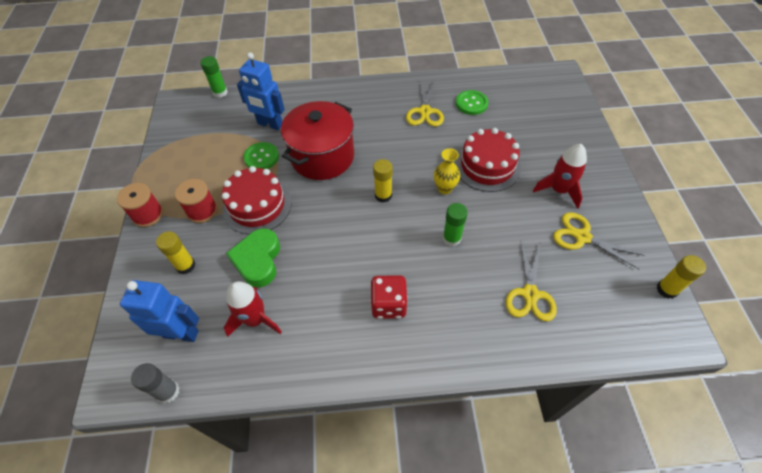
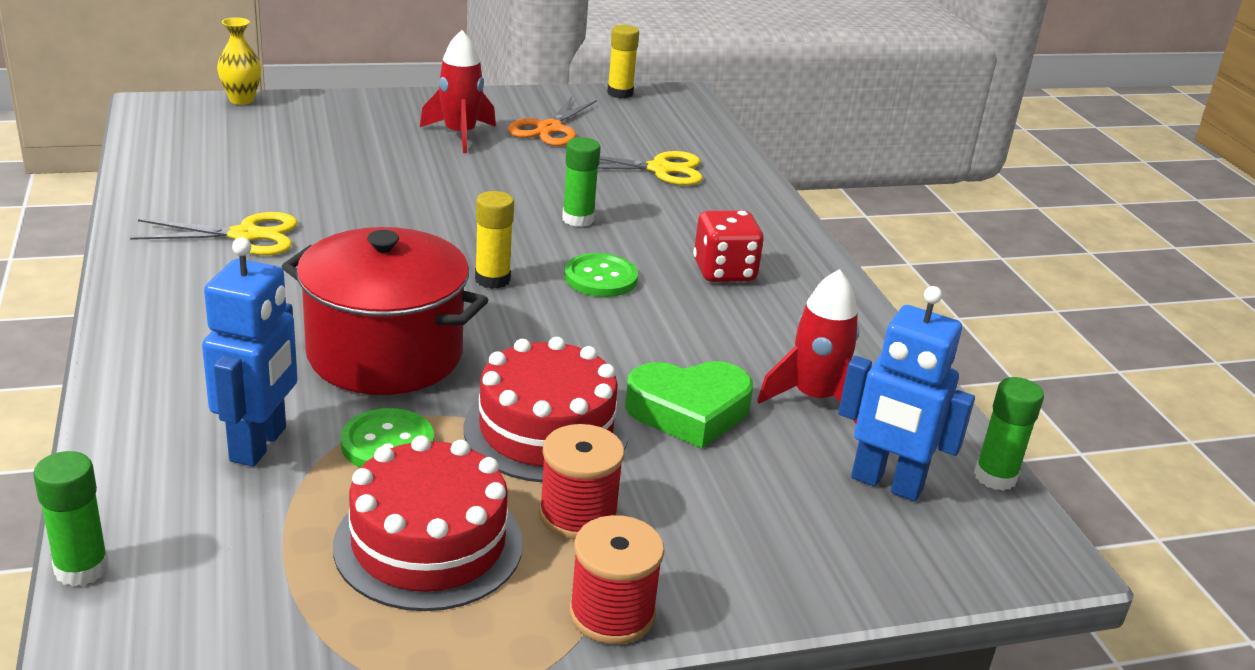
camera: 105 degrees left, 25 degrees down
(168, 392) = (995, 477): grey glue stick -> green glue stick
(181, 333) = (886, 484): blue robot -> blue robot turned 60 degrees counterclockwise
(185, 265) = (737, 510): yellow glue stick -> none
(444, 188) = (467, 221): yellow vase -> yellow vase (241, 100)
(471, 103) = (229, 188): green button -> green button (600, 278)
(487, 166) = (408, 183): red cake -> red cake (428, 544)
(582, 237) = (549, 129): yellow scissors -> orange scissors

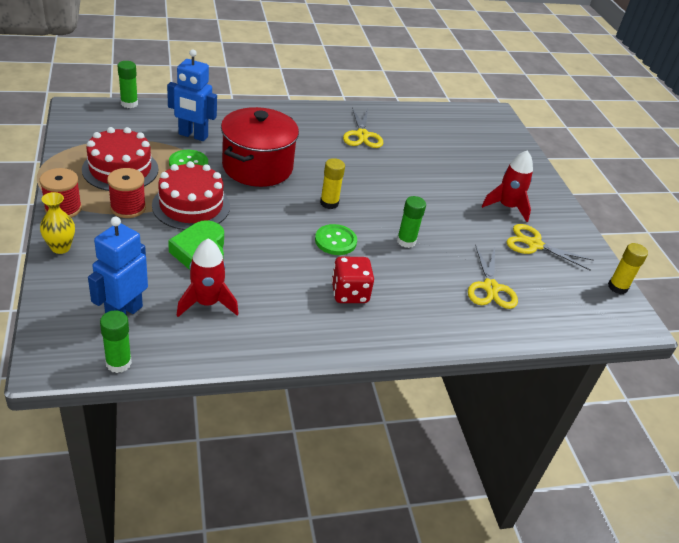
camera: 90 degrees right, 10 degrees up
(241, 100) = (517, 136): yellow vase -> yellow vase (60, 248)
(549, 129) = (534, 244): orange scissors -> yellow scissors

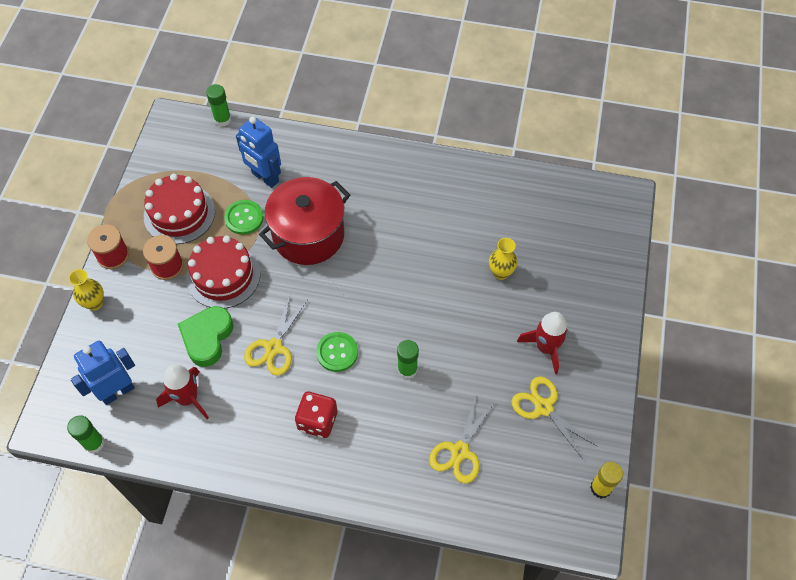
camera: 30 degrees right, 20 degrees up
(329, 203) = (356, 300): yellow glue stick -> none
(362, 135) = (442, 207): yellow scissors -> yellow scissors (274, 347)
(438, 167) = (500, 273): none -> yellow vase

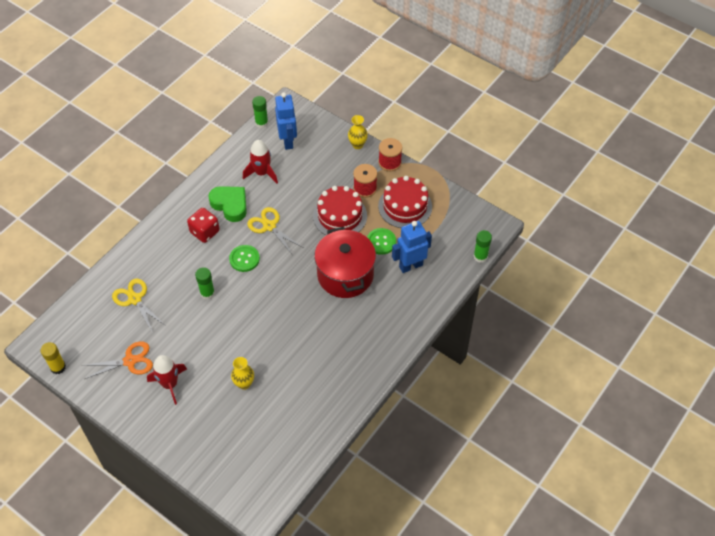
camera: 115 degrees right, 5 degrees down
(207, 338) = (298, 194): green heart -> green heart (230, 205)
(543, 407) = (130, 361): yellow scissors -> orange scissors

